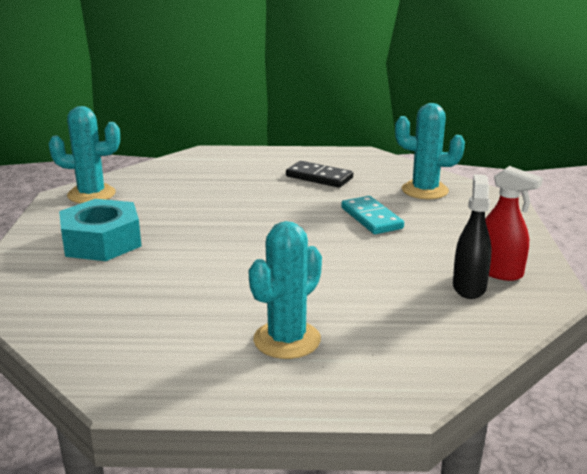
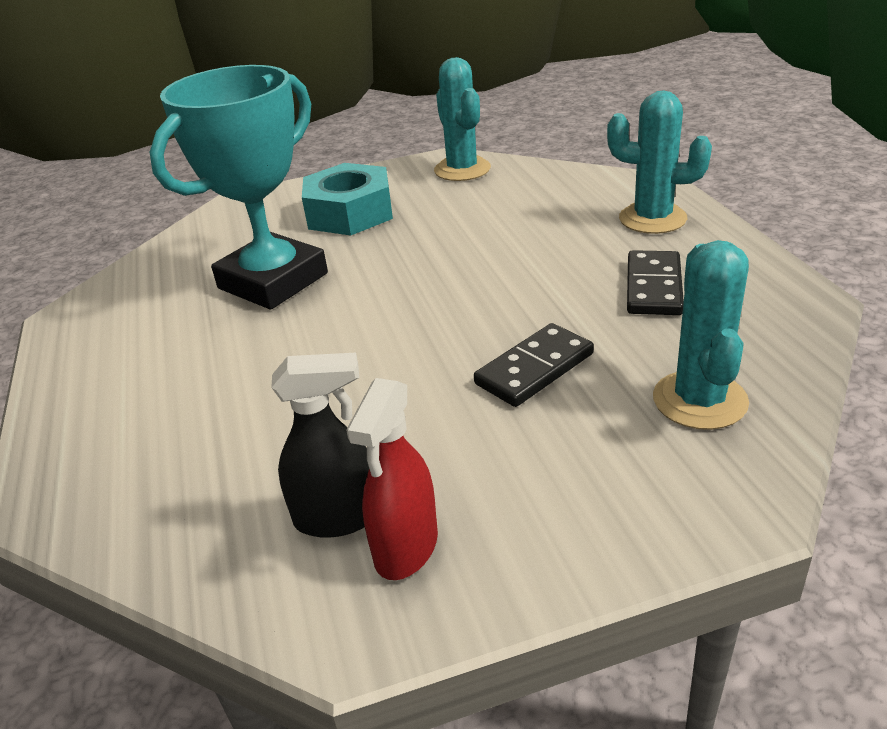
camera: 75 degrees right, 10 degrees up
(177, 283) = (273, 281): none -> turquoise trophy
(287, 340) = (161, 384): turquoise cactus -> turquoise cactus (652, 219)
(371, 218) = (534, 369): turquoise domino -> black domino

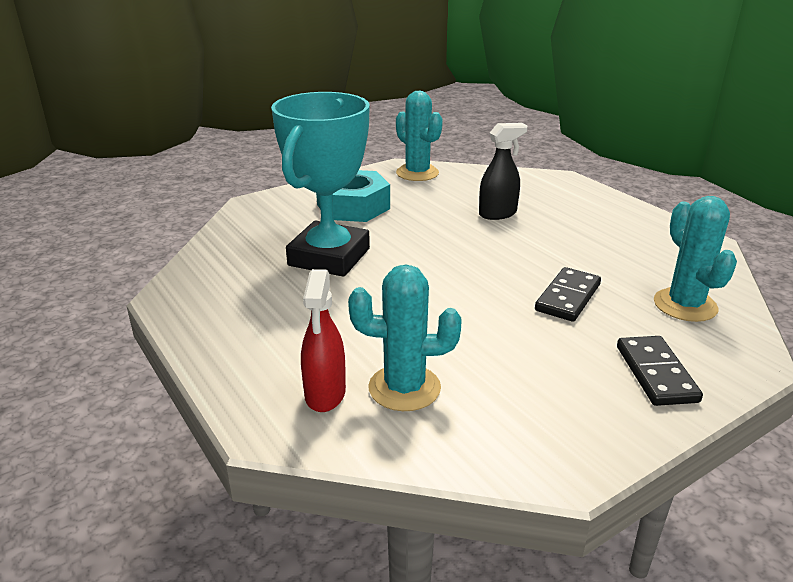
camera: 20 degrees left, 5 degrees down
(338, 517) = (505, 403): black spray bottle -> black spray bottle (498, 214)
(406, 548) = (565, 414): red spray bottle -> red spray bottle (325, 394)
(652, 219) = (576, 199): turquoise cactus -> turquoise cactus (404, 388)
(653, 287) = (608, 241): black domino -> black domino (655, 373)

